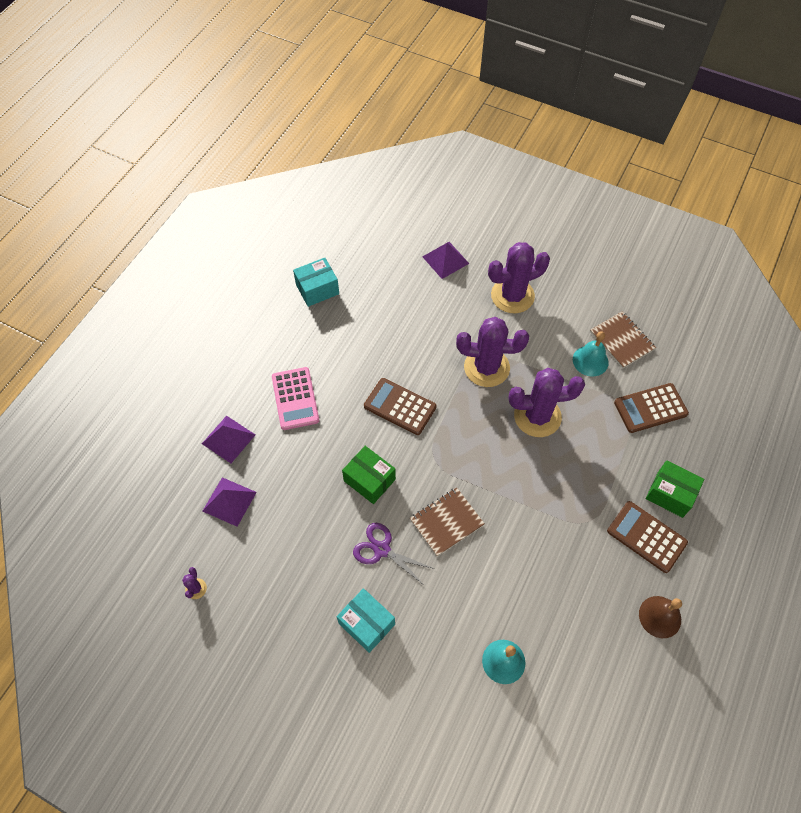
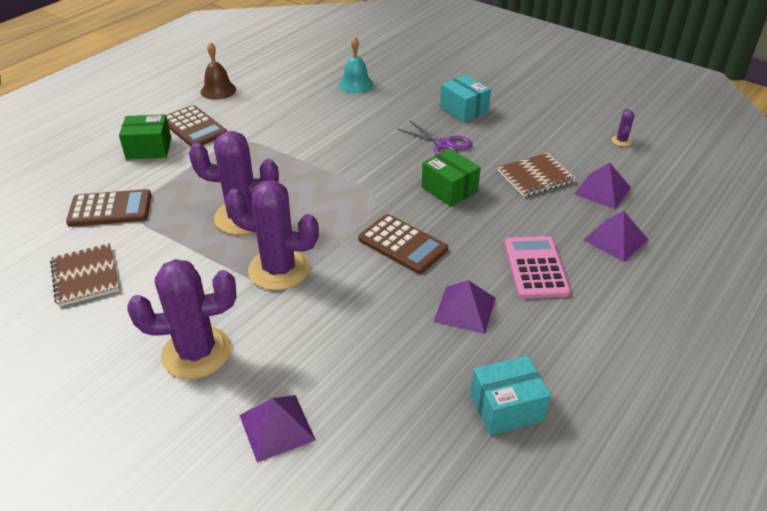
camera: 170 degrees left, 20 degrees down
(346, 353) = (465, 309): none -> purple pyramid
(446, 522) = (376, 154): brown notebook -> brown notebook (535, 176)
(590, 361) = (143, 260): turquoise bell -> none
(670, 494) = (149, 148): green box -> green box turned 45 degrees counterclockwise

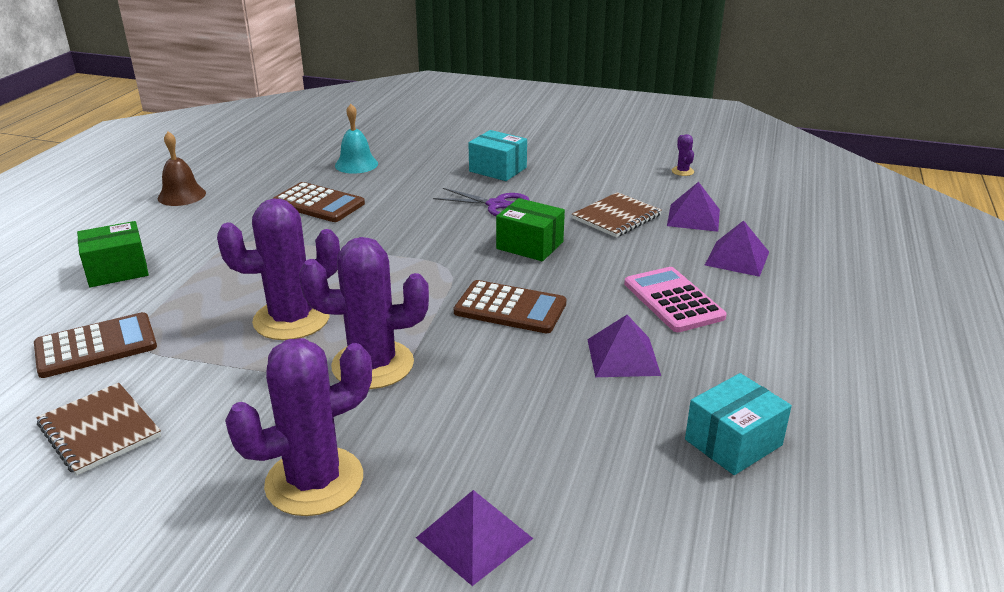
camera: 20 degrees left, 10 degrees down
(194, 127) = (170, 238): brown calculator -> brown calculator (318, 203)

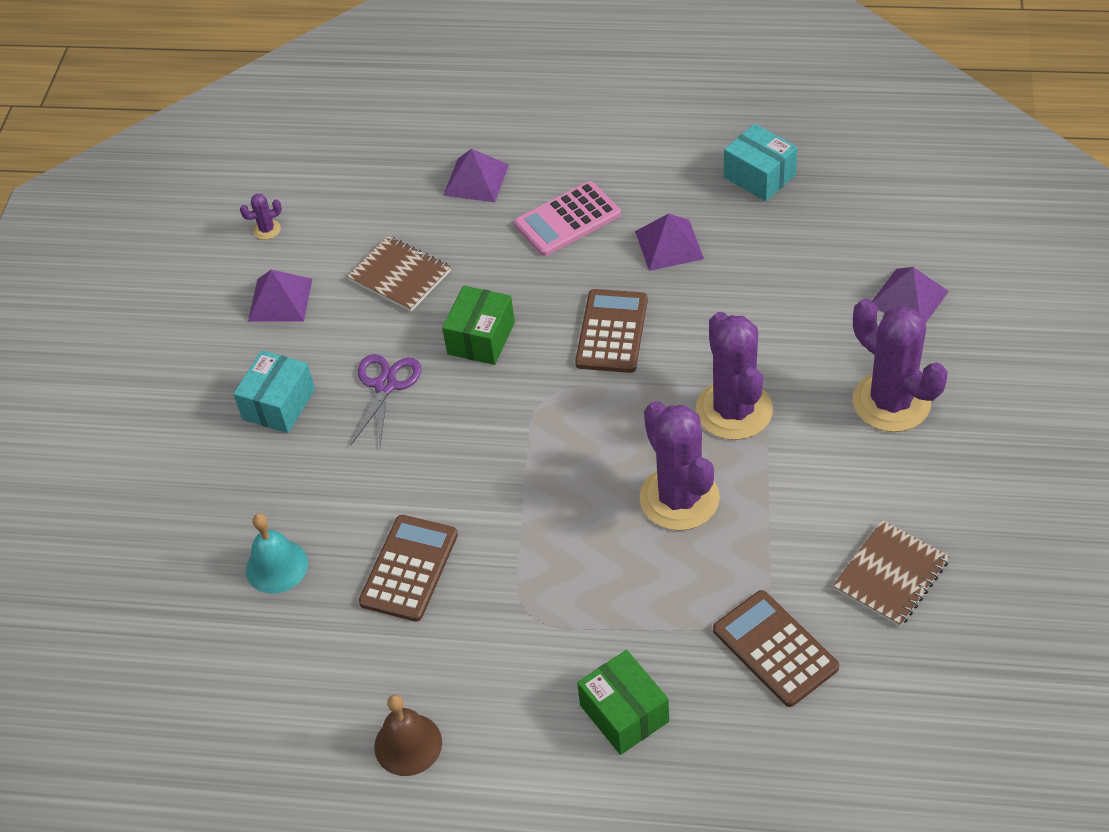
camera: 95 degrees left, 20 degrees up
(693, 217) = (390, 214): purple pyramid -> purple pyramid (280, 300)

